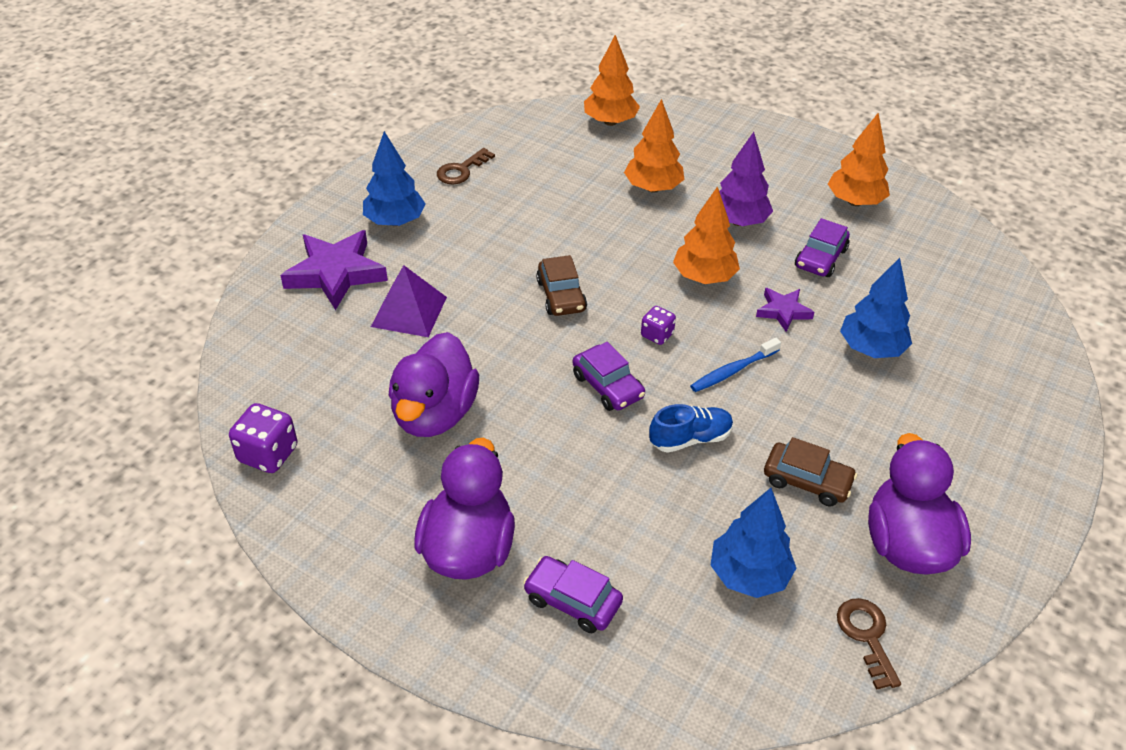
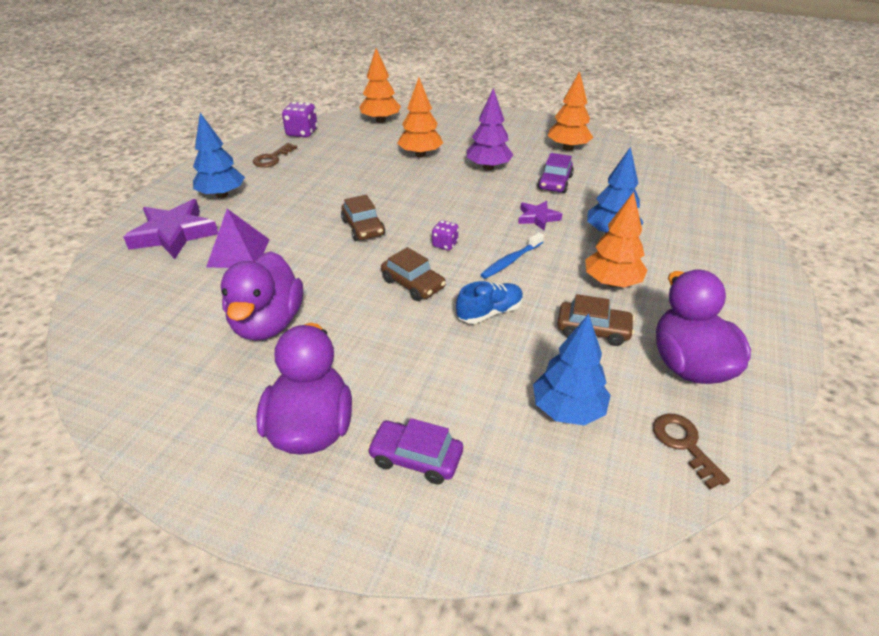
camera: 10 degrees left, 5 degrees down
(268, 454) = (114, 376): purple dice -> purple dice (302, 133)
(608, 386) = (413, 284): purple car -> brown car
(704, 277) = (472, 203): orange tree -> orange tree (612, 282)

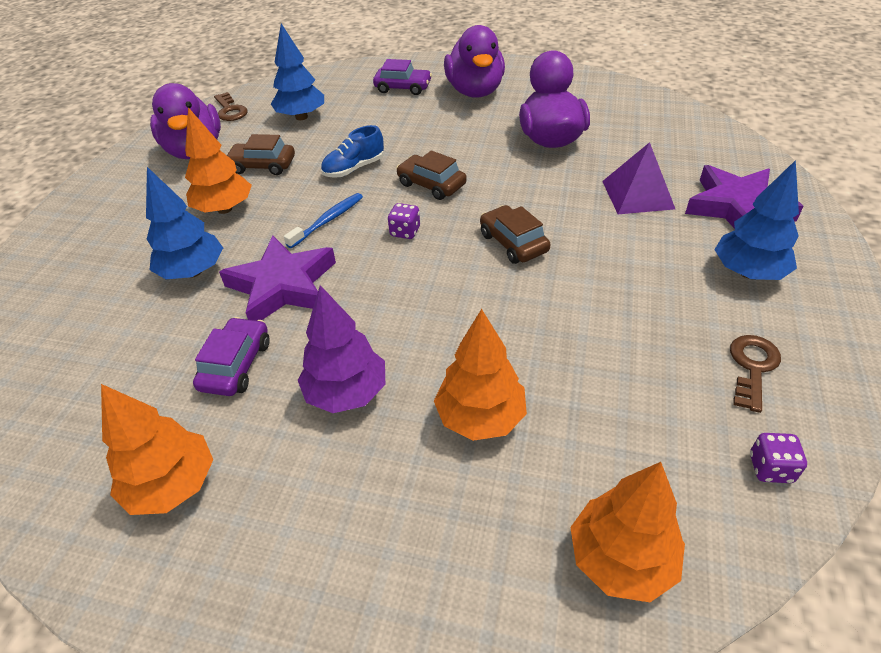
camera: 175 degrees right, 5 degrees up
(302, 133) = (770, 468): purple dice -> purple dice, size x0.62
(538, 218) = (282, 286): purple star -> purple star, size x1.86

